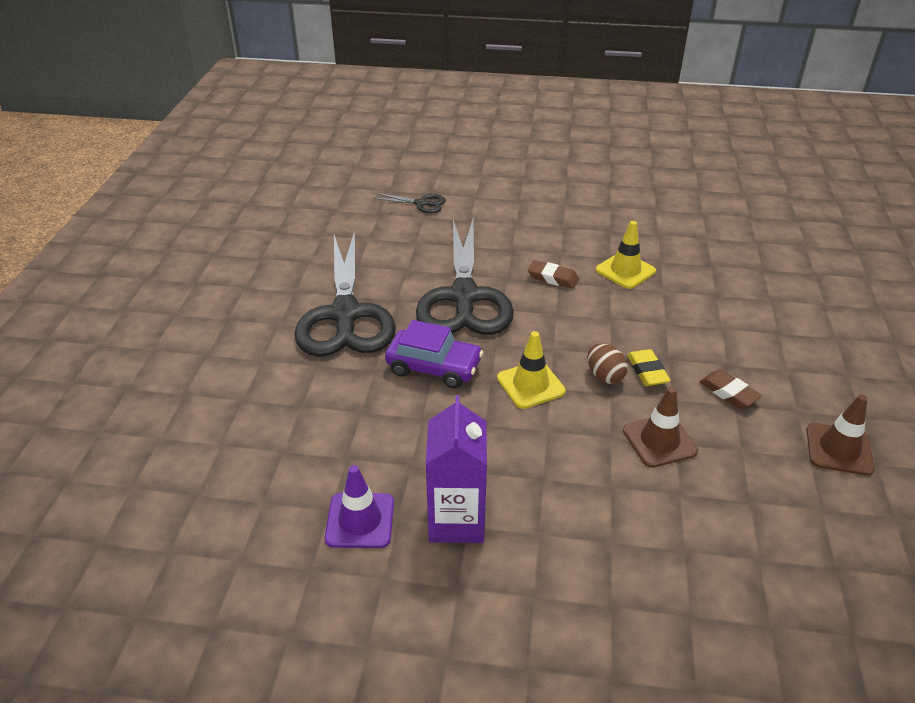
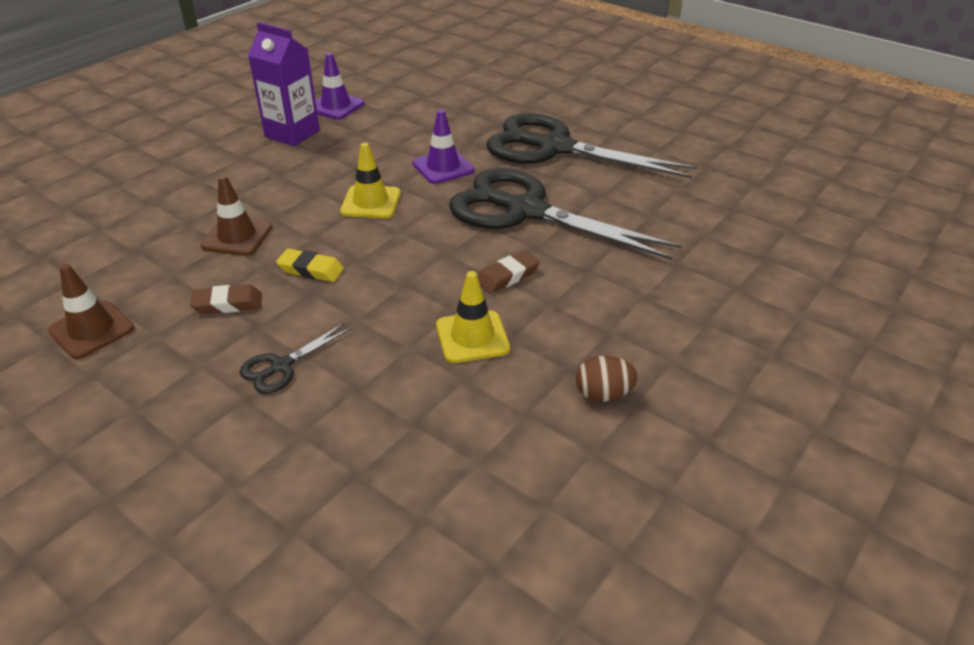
camera: 120 degrees right, 0 degrees up
(421, 203) = (739, 241): black scissors -> black scissors (282, 366)
(434, 367) = (443, 167): purple car -> purple traffic cone
(604, 376) = (335, 243): brown egg -> brown egg (603, 394)

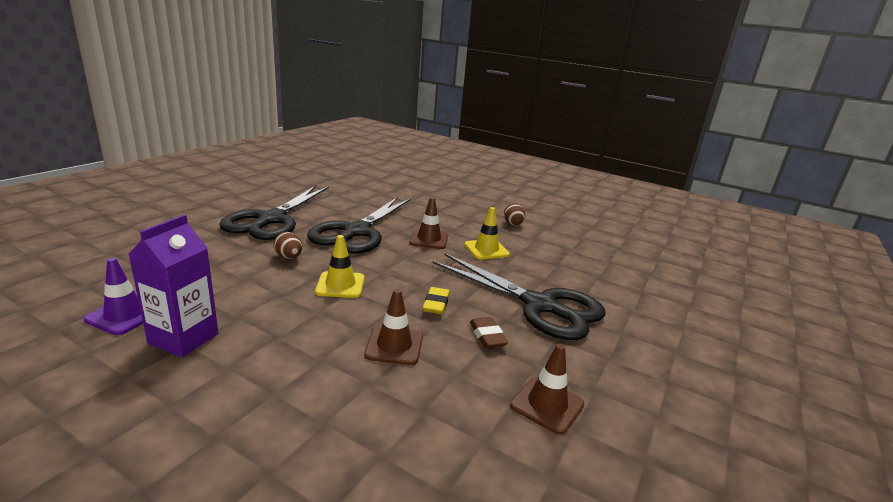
camera: 100 degrees left, 15 degrees down
(282, 366) = (539, 305): black scissors -> black scissors, size x2.40
(443, 167) = (289, 257): purple traffic cone -> brown egg
(507, 276) = (429, 239): brown eraser -> brown traffic cone

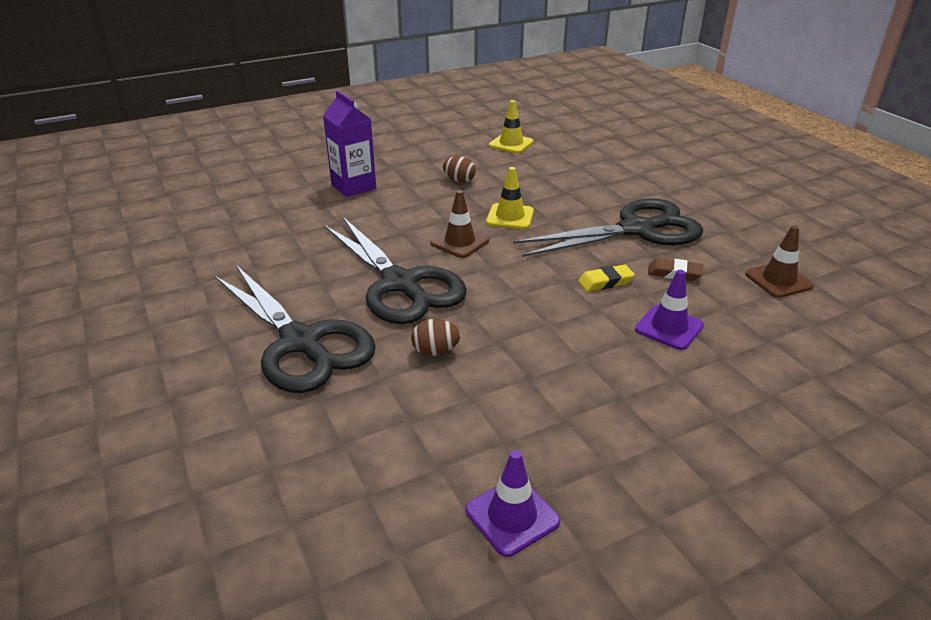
camera: 55 degrees left, 10 degrees up
(183, 338) = (593, 467): purple carton -> purple carton (353, 187)
(340, 285) = (532, 329): yellow traffic cone -> yellow traffic cone (511, 144)
(394, 346) = (669, 327): brown traffic cone -> purple traffic cone
(436, 304) = (605, 282): yellow eraser -> yellow eraser turned 60 degrees counterclockwise

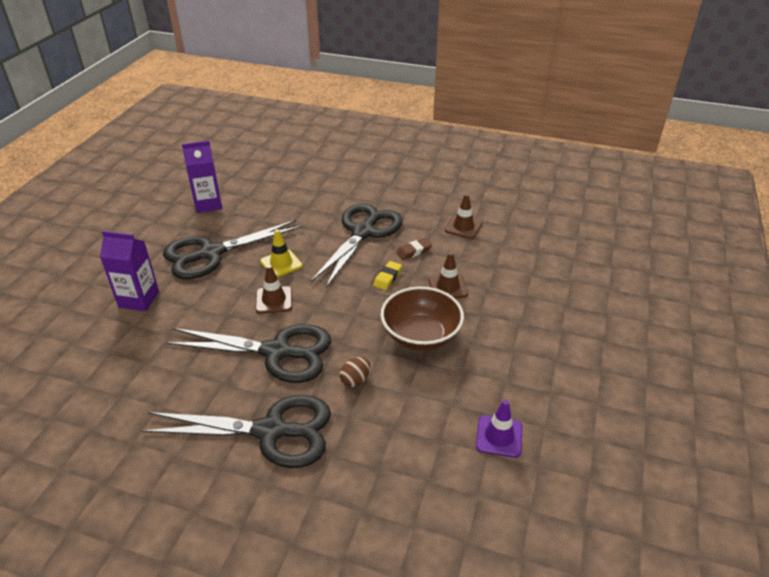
camera: 45 degrees left, 5 degrees up
(459, 181) = (211, 253): brown egg -> black scissors
(511, 144) = (208, 204): yellow traffic cone -> purple carton
(565, 355) = (421, 336): none -> brown bowl
(669, 327) = (448, 287): purple traffic cone -> brown traffic cone

